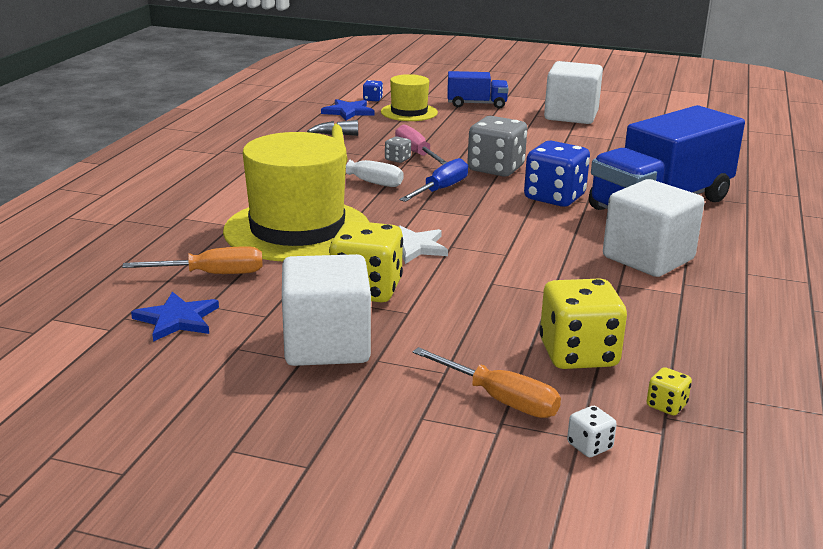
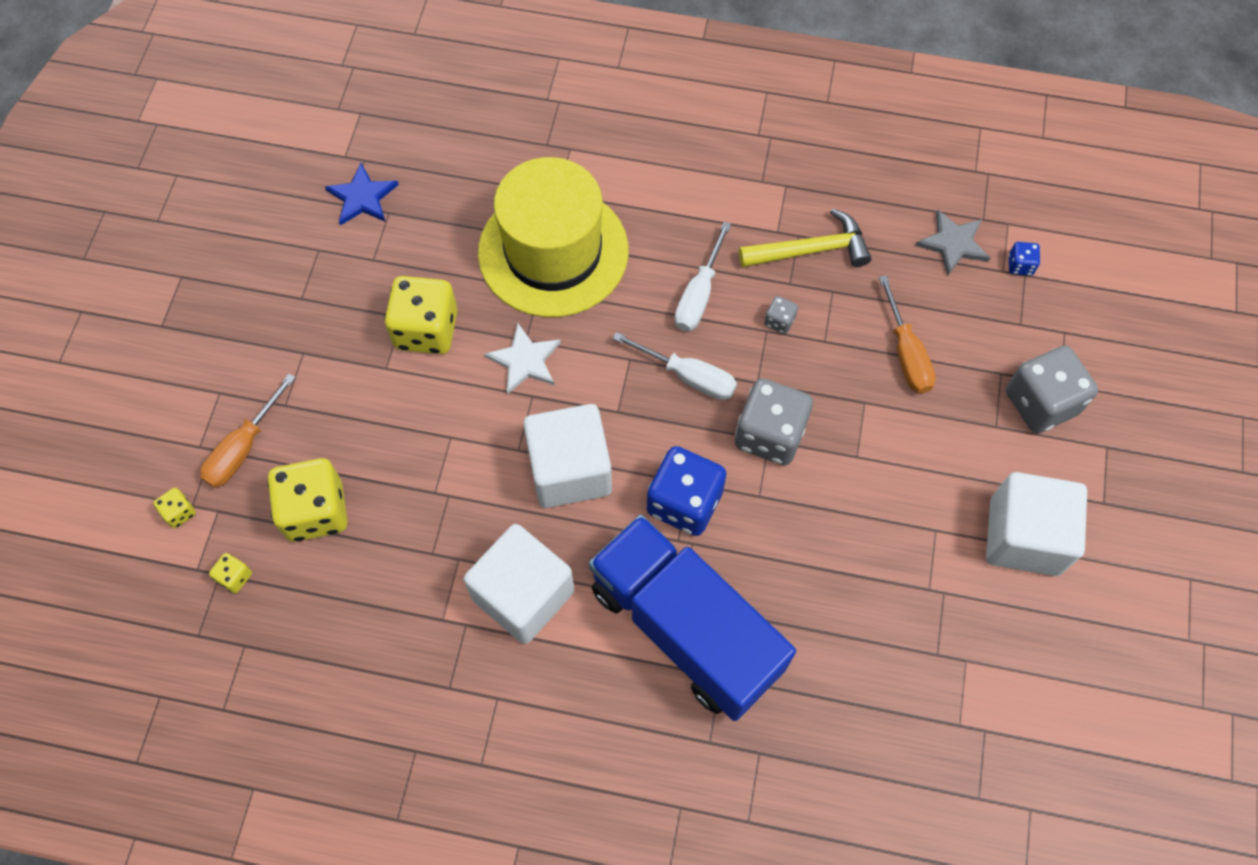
camera: 85 degrees right, 40 degrees up
(213, 274) = (447, 203): orange screwdriver -> orange screwdriver (906, 353)
(326, 345) = (325, 312): white cube -> white cube (570, 470)
(348, 112) = (953, 243): blue star -> grey star
(409, 112) = (974, 317): yellow hat -> none
(416, 153) = (805, 340): pink screwdriver -> none
(441, 189) = (688, 376): blue screwdriver -> white screwdriver
(476, 104) = (1040, 402): blue truck -> grey dice
(589, 446) = (179, 512): white dice -> yellow dice

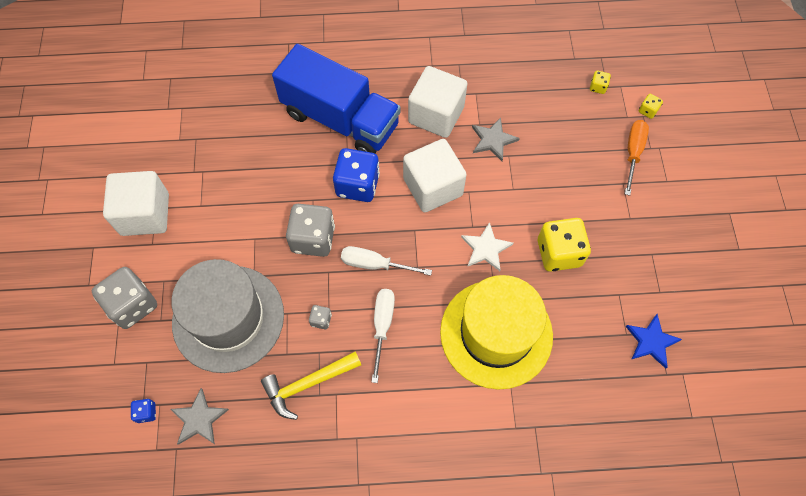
camera: 165 degrees right, 0 degrees up
(316, 511) = (572, 129): yellow dice -> none
(448, 525) = (493, 140): none -> grey star
(906, 353) = (228, 318): orange screwdriver -> grey hat

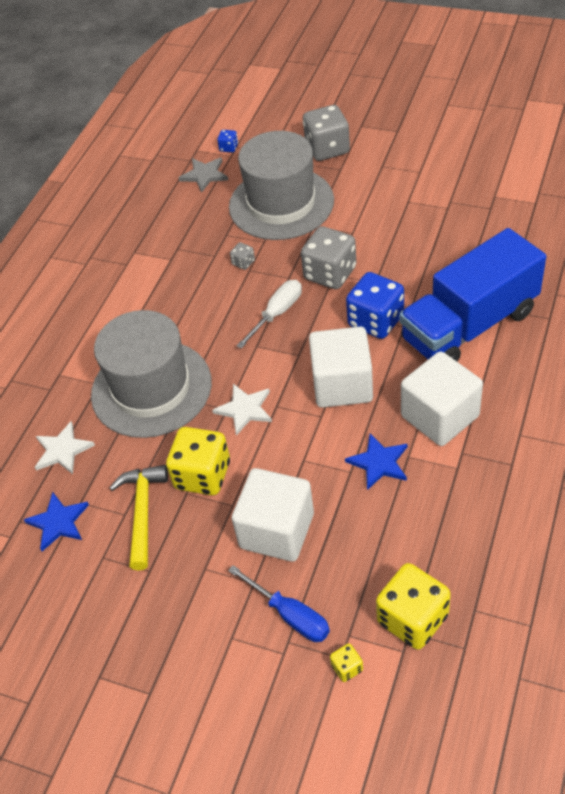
camera: 120 degrees right, 15 degrees down
(145, 214) = (416, 165): white cube -> white cube (277, 530)
(307, 384) = (190, 242): yellow hammer -> yellow hammer (142, 512)
(382, 326) = (212, 304): white screwdriver -> none
(493, 140) = (379, 462): grey star -> blue star
(496, 333) = (151, 388): yellow hat -> grey hat
(589, 376) = (62, 450): none -> white star
(597, 87) = (412, 619): yellow dice -> yellow dice, size x2.25
(633, 153) = (290, 615): orange screwdriver -> blue screwdriver

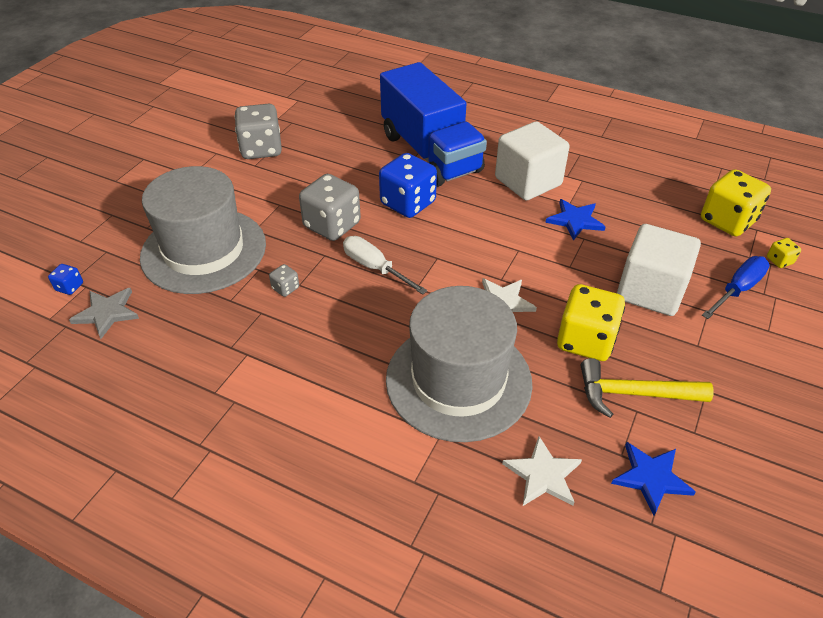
camera: 90 degrees left, 5 degrees down
(327, 149) = (135, 207): grey dice -> grey dice (261, 149)
(342, 385) = (482, 232): white cube -> none

